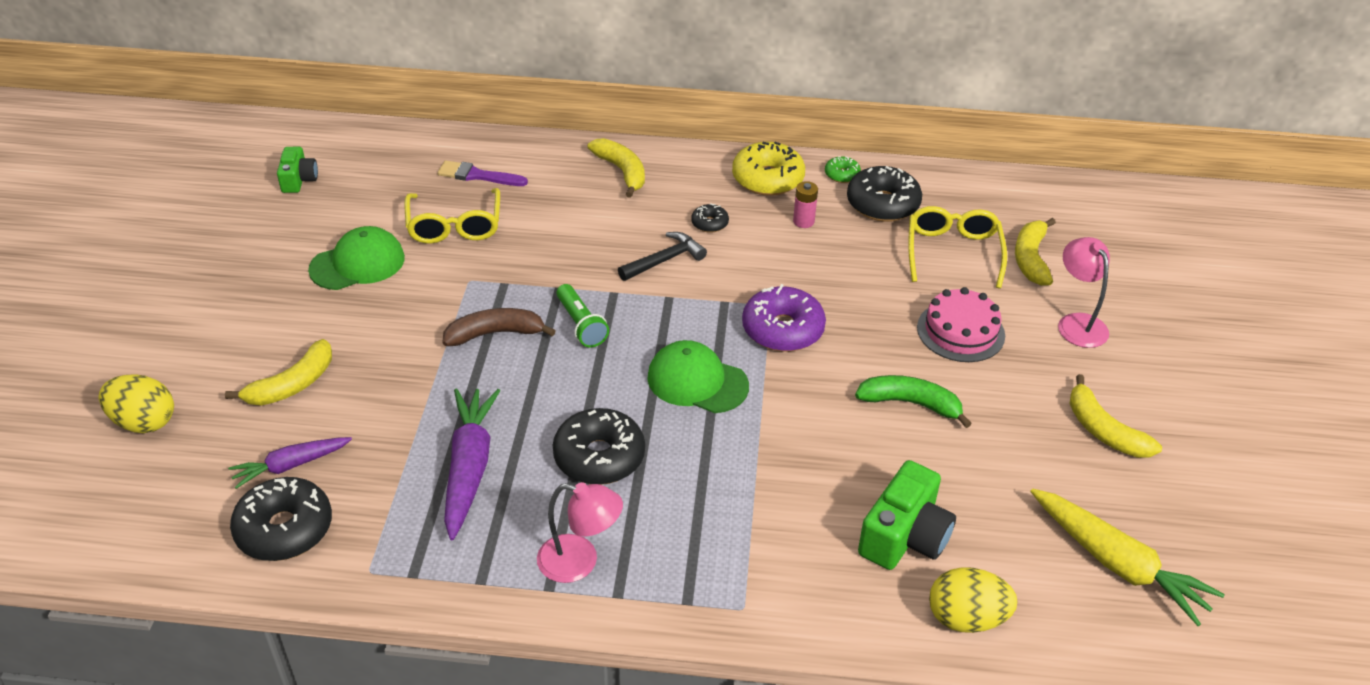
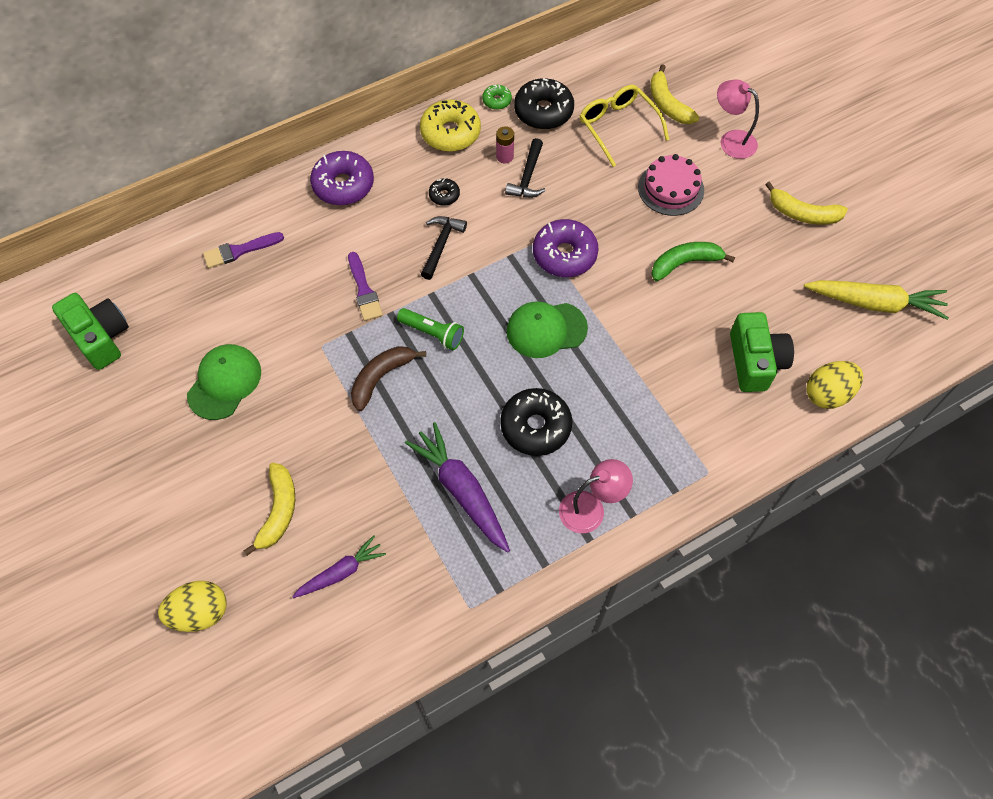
camera: 35 degrees left, 20 degrees up
(284, 529) = (385, 619): black donut -> none
(290, 466) = (341, 572): purple carrot -> purple carrot turned 150 degrees counterclockwise
(299, 180) = (100, 337): green camera -> green camera, size x1.65
(454, 226) = (265, 306): yellow glasses -> none
(554, 258) = (364, 290): none -> purple brush
(622, 171) = (343, 185): yellow banana -> purple donut
(810, 248) = (527, 177): none -> black hammer

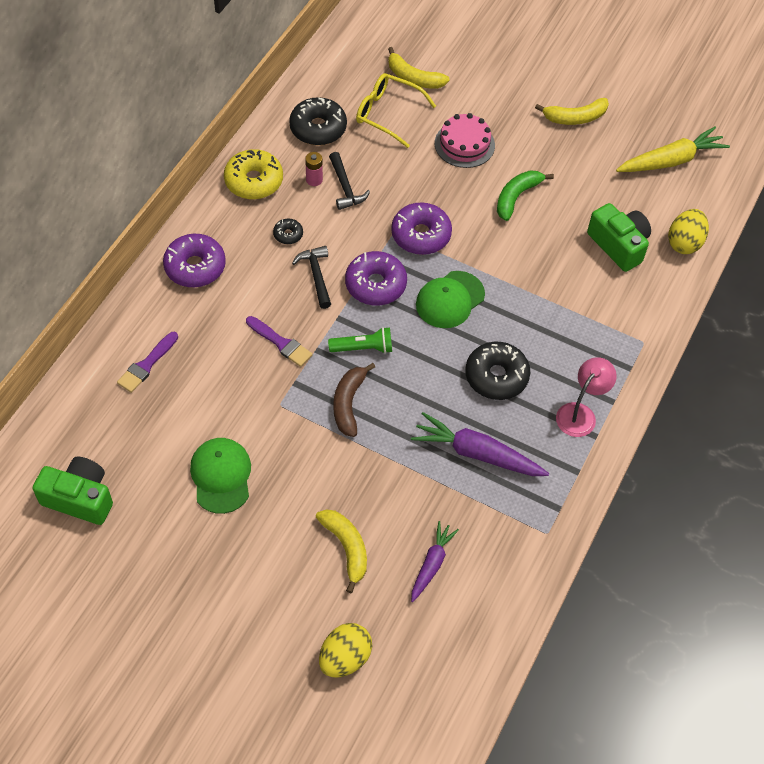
camera: 35 degrees left, 5 degrees down
(488, 280) = (375, 284): none -> purple donut
(497, 101) = (272, 137): green donut -> none
(731, 140) = (483, 85): pink lamp -> none

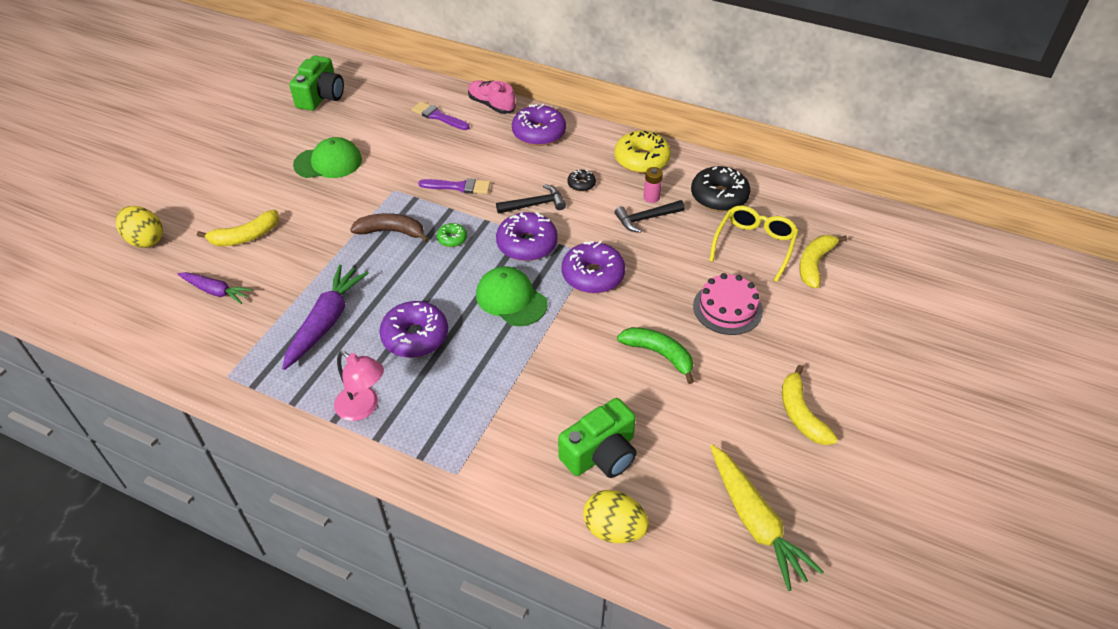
camera: 90 degrees right, 10 degrees down
(132, 310) = (491, 105): none -> pink shoe
(280, 343) = (458, 187): purple brush -> purple brush turned 120 degrees counterclockwise
(363, 348) = (452, 239): green flashlight -> green donut
(496, 376) = (415, 336): black donut -> purple donut

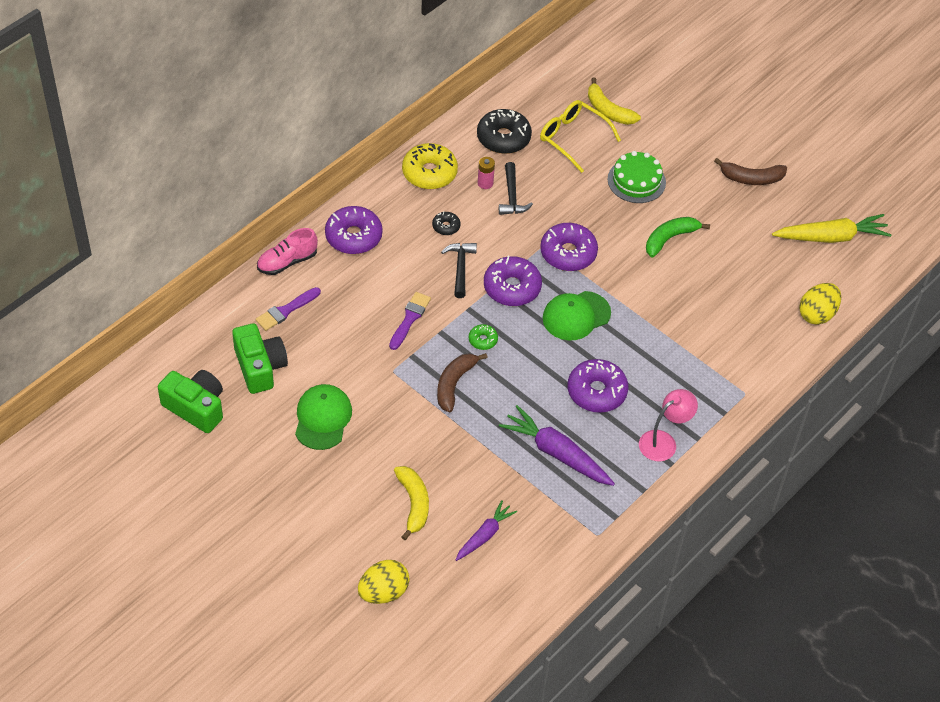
camera: 75 degrees left, 5 degrees up
(601, 453) = (752, 302): green camera -> green camera (260, 367)
(727, 308) = (636, 181): pink cake -> green cake
(801, 414) = (751, 178): yellow banana -> brown banana

